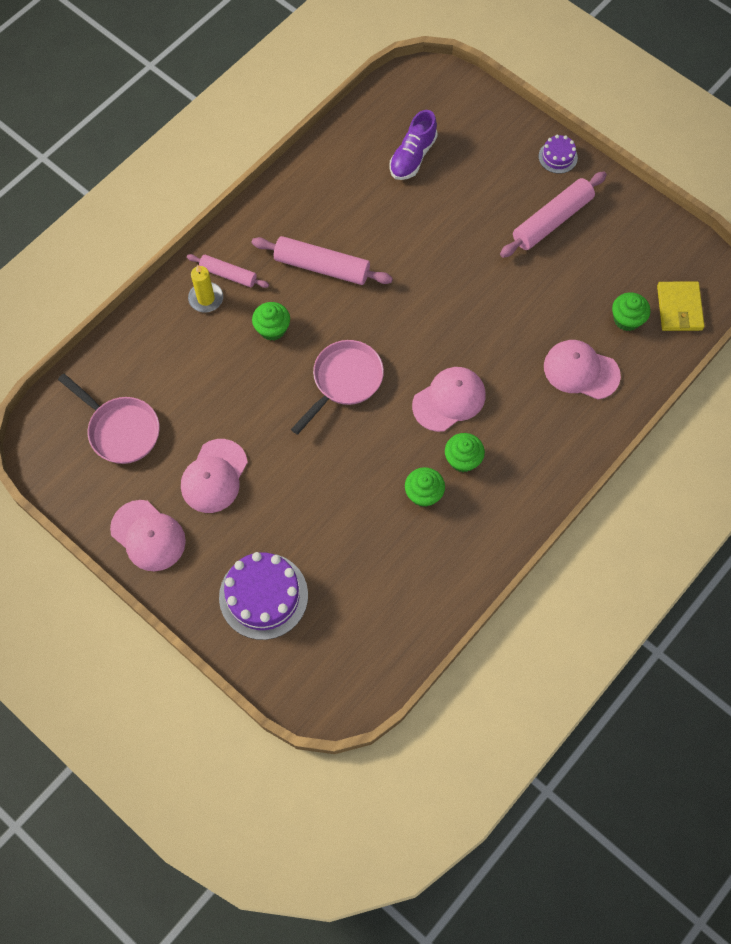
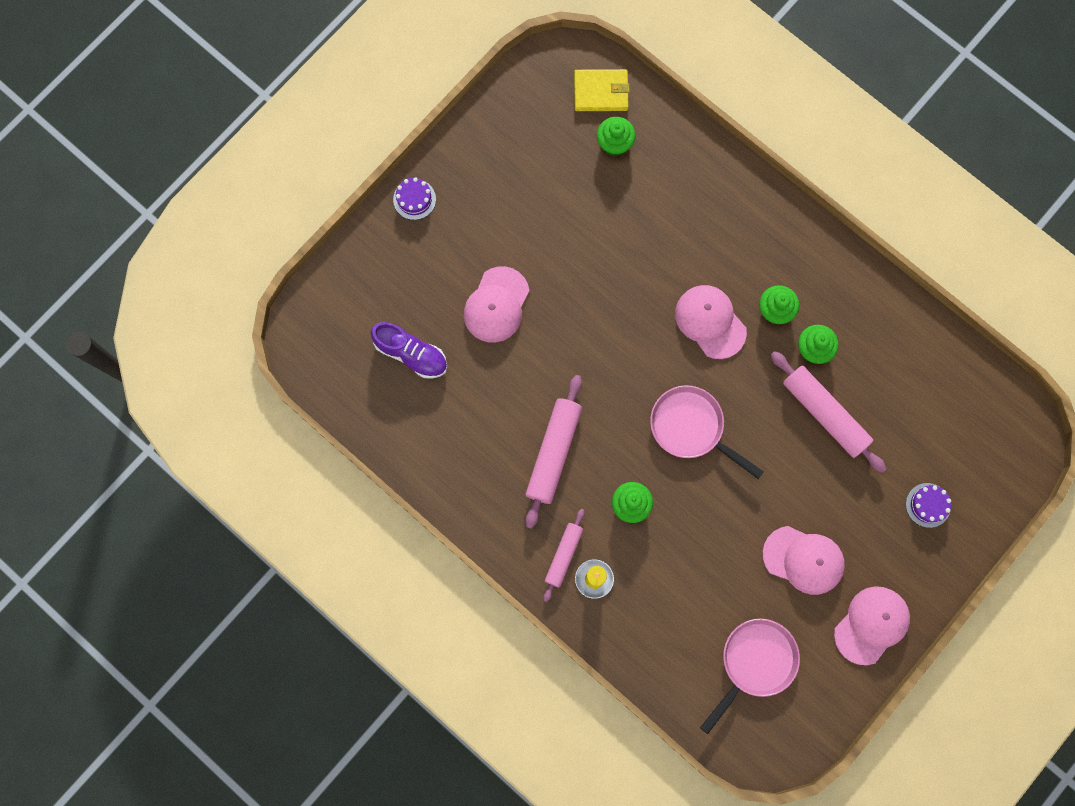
camera: 90 degrees left, 10 degrees up
(263, 596) = (928, 505): purple cake -> purple cake, size x0.51
(552, 220) = (496, 210): pink rolling pin -> pink rolling pin (824, 413)
(581, 371) = (674, 191): pink cap -> pink cap (496, 305)

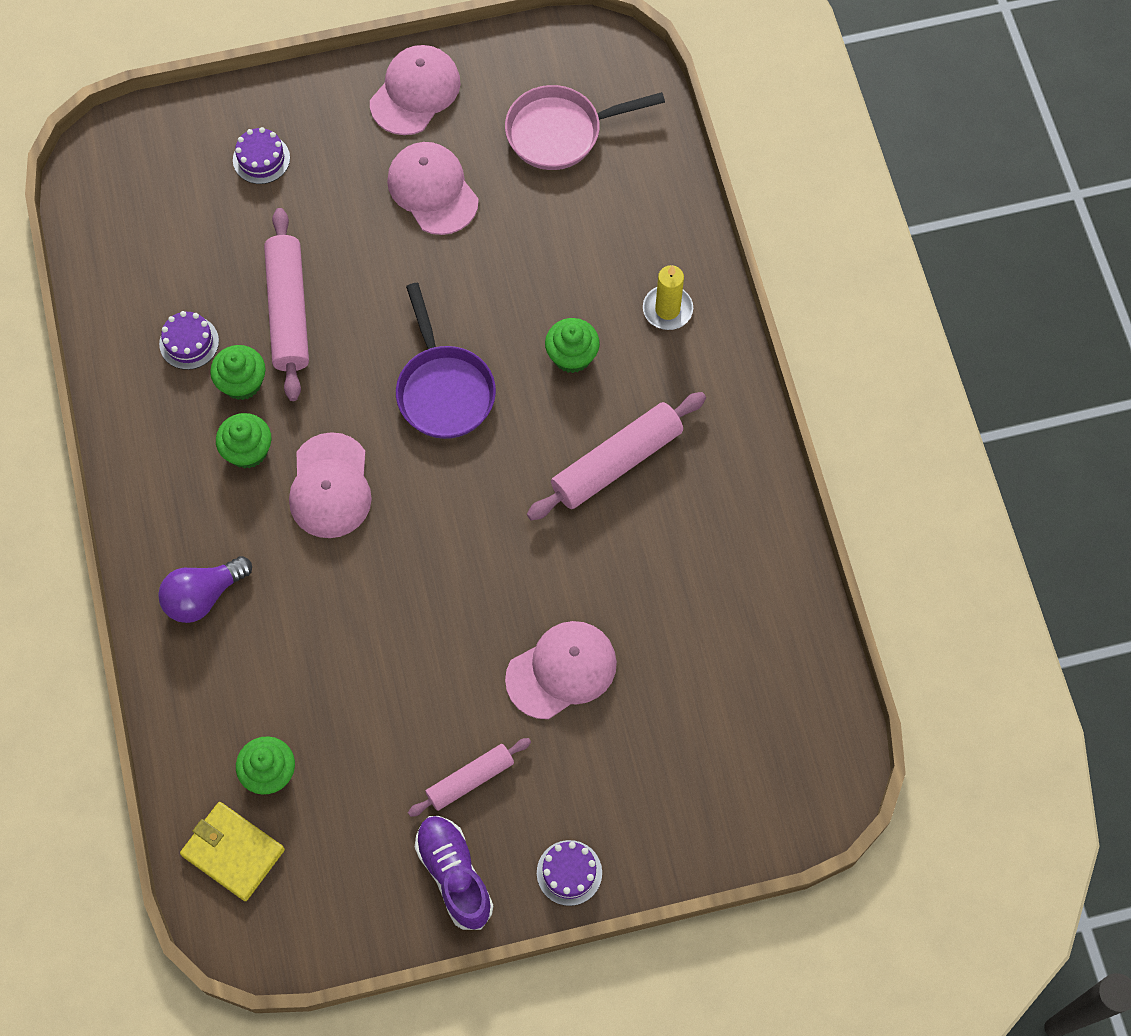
camera: 145 degrees left, 10 degrees down
(411, 354) = (704, 680): purple shoe -> purple shoe (454, 875)
(564, 555) = (683, 352): pink rolling pin -> pink rolling pin (470, 779)
(691, 428) = (443, 389): pink pan -> purple pan
(729, 211) = (203, 596): none -> purple light bulb
(866, 352) = (189, 342): none -> purple cake
(871, 625) = (415, 92): pink cap -> pink cap turned 135 degrees clockwise

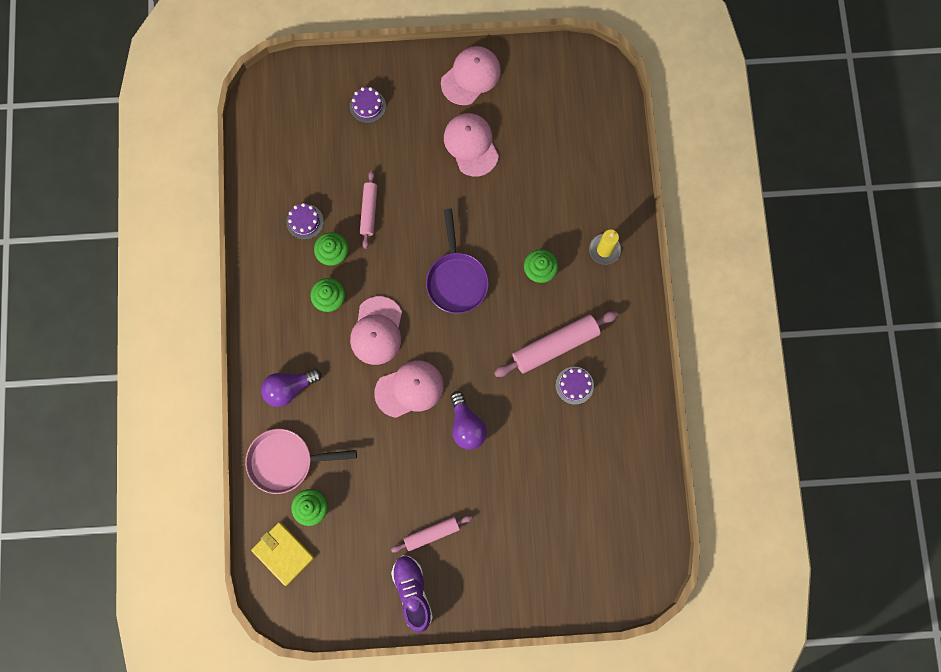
camera: 10 degrees right, 10 degrees up
(288, 311) = (369, 211): pink rolling pin -> pink rolling pin, size x0.61
(497, 605) = (466, 425): none -> purple light bulb
(561, 132) = (558, 119): pink pan -> pink pan (286, 461)
(561, 670) = (498, 474): pink cap -> pink cap (409, 389)
(569, 872) = (481, 602): purple cake -> purple cake (574, 385)

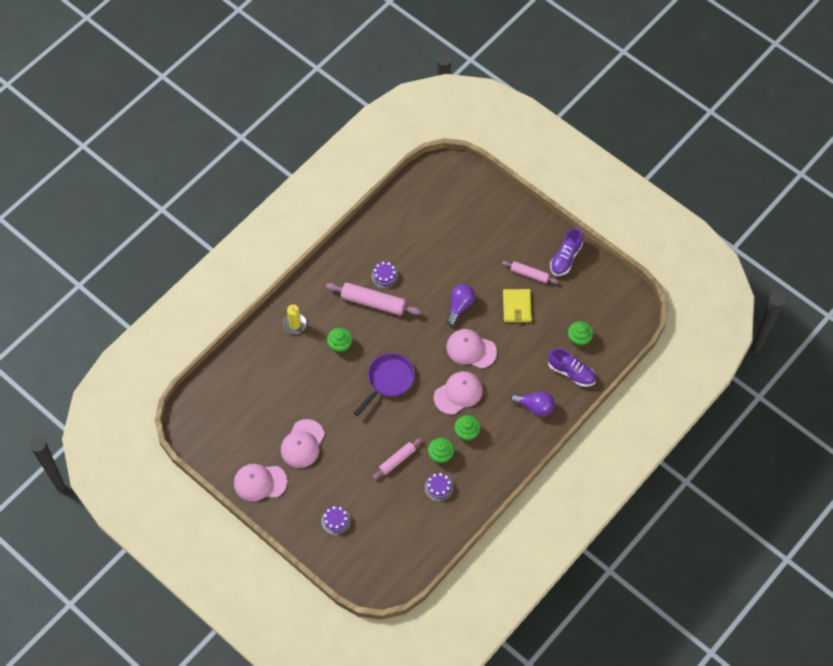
camera: 135 degrees left, 15 degrees down
(283, 553) = (615, 331): yellow wallet -> yellow wallet (517, 307)
(286, 461) = (571, 372): pink pan -> purple shoe

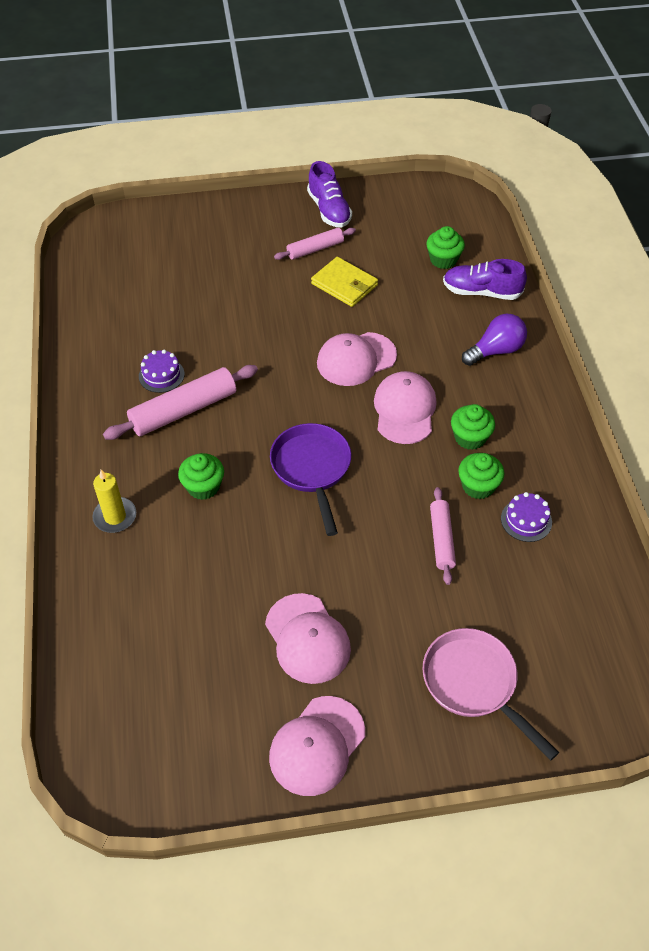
camera: 50 degrees left, 10 degrees down
(336, 521) = (474, 684): purple cake -> pink pan
(460, 306) = (286, 332): purple light bulb -> none
(571, 372) = (481, 292): purple shoe -> purple shoe turned 150 degrees counterclockwise

